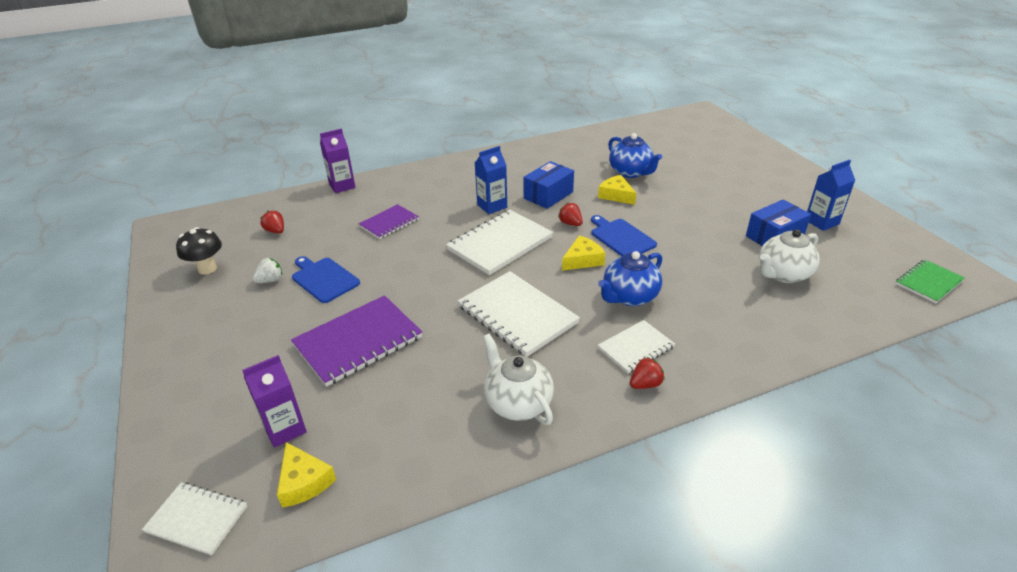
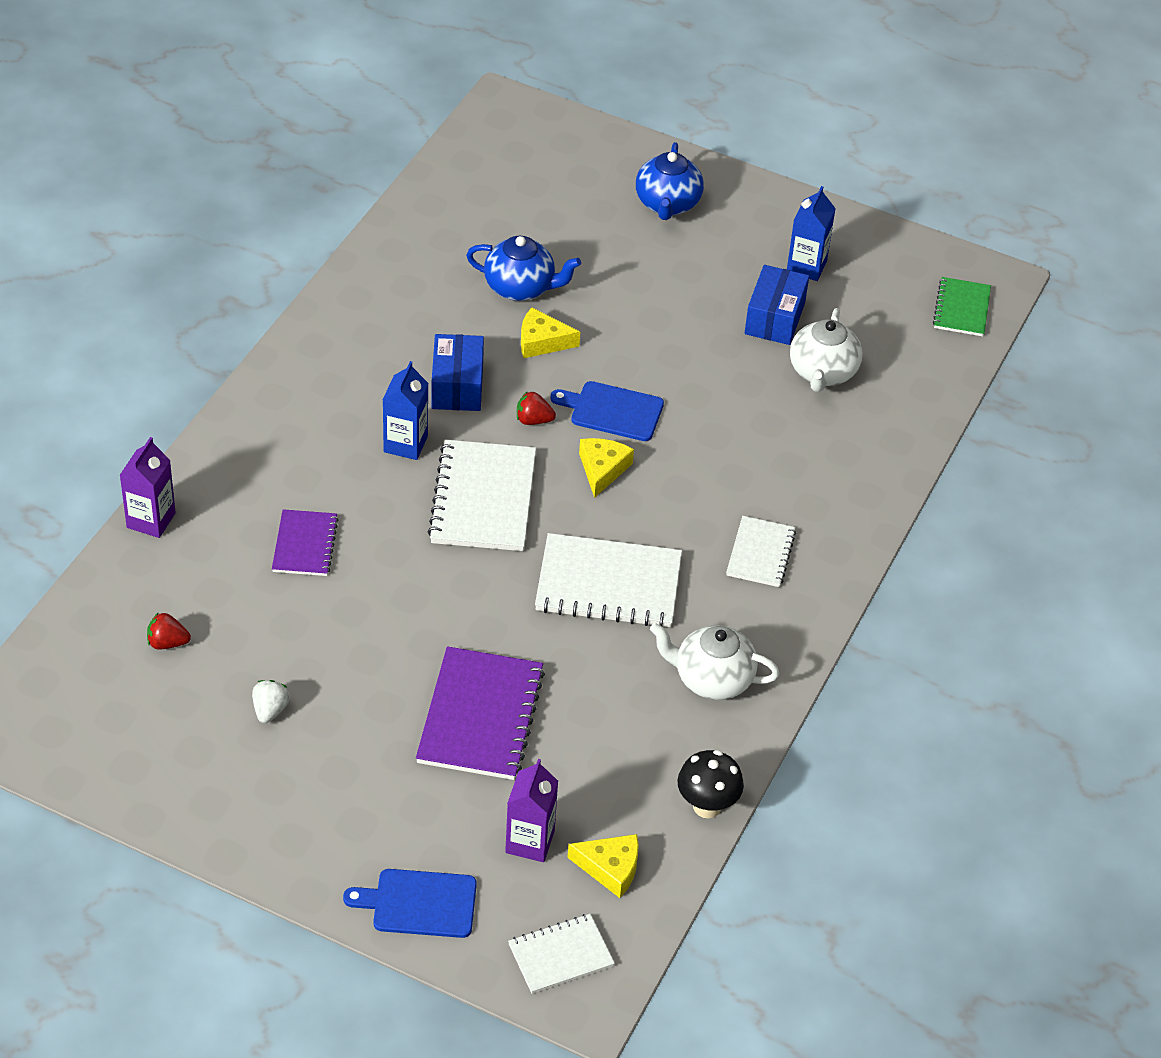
camera: 45 degrees left, 10 degrees up
(207, 269) = (162, 745): black mushroom -> black mushroom (707, 806)
(324, 279) = (334, 669): blue cutting board -> blue cutting board (419, 903)
(629, 297) = (698, 493): blue teapot -> blue teapot (667, 204)
(645, 384) = (804, 588): red strawberry -> none

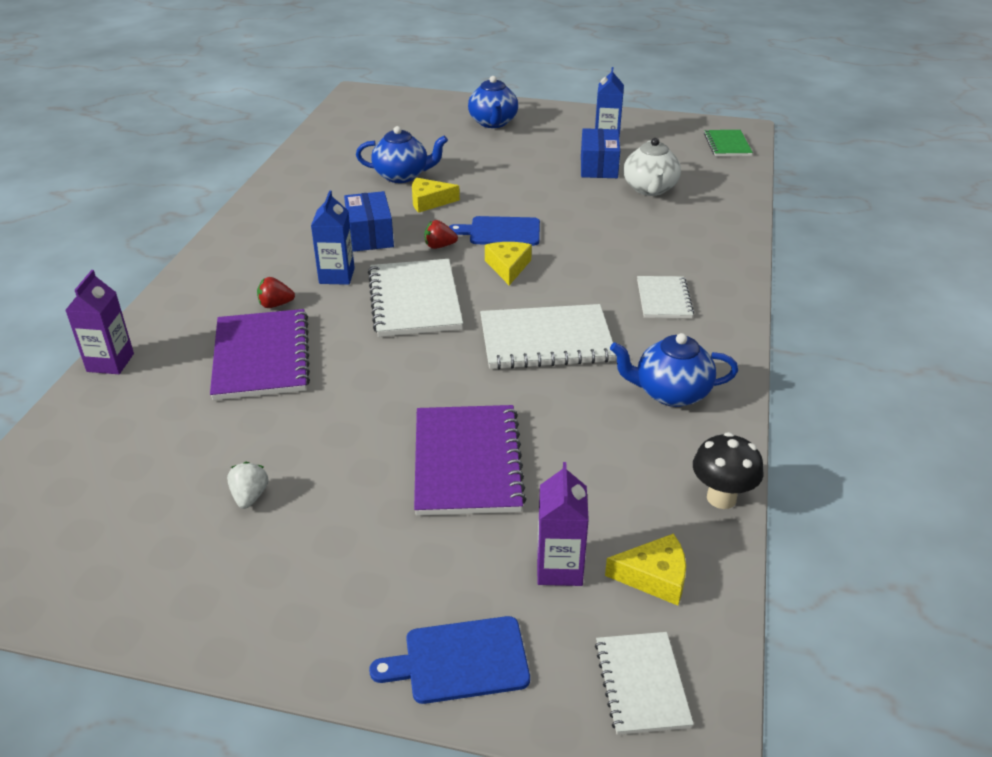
camera: 10 degrees left, 10 degrees down
(167, 643) = (133, 457): red strawberry -> red strawberry (275, 305)
(305, 545) = (261, 357): purple notebook -> purple notebook, size x1.72
(561, 955) = (641, 684): white notebook -> white notebook turned 60 degrees counterclockwise
(712, 679) = (670, 393): white teapot -> blue teapot

